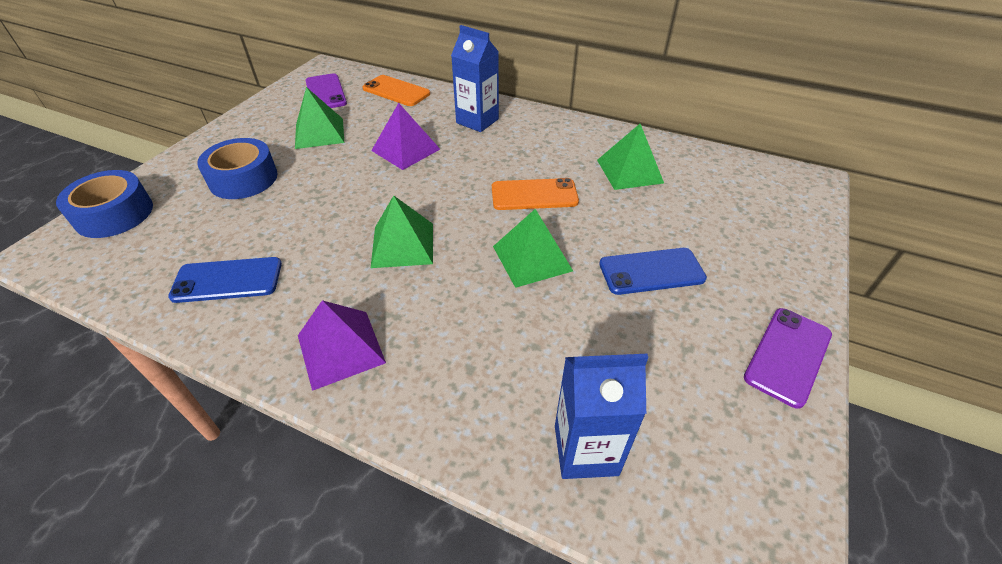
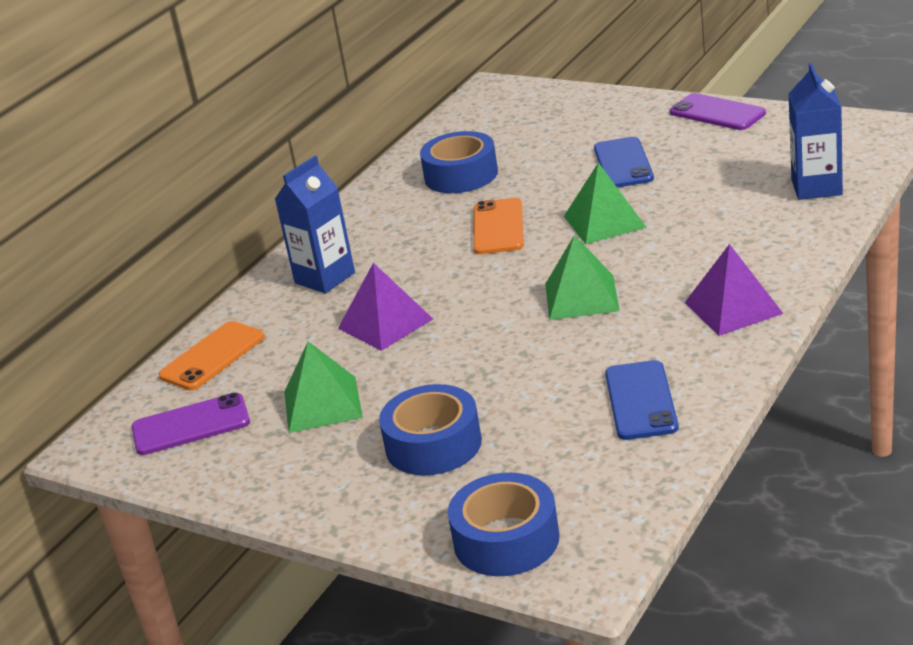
camera: 80 degrees left, 15 degrees down
(629, 171) = (461, 175): green pyramid -> blue tape

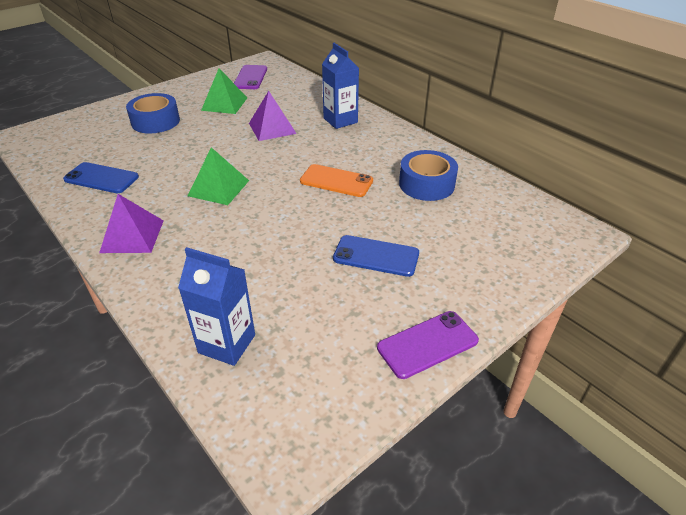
camera: 105 degrees right, 10 degrees up
(212, 356) = (299, 87): orange phone -> none
(506, 540) = (70, 124): blue tape -> none
(604, 221) = (296, 221): green pyramid -> none

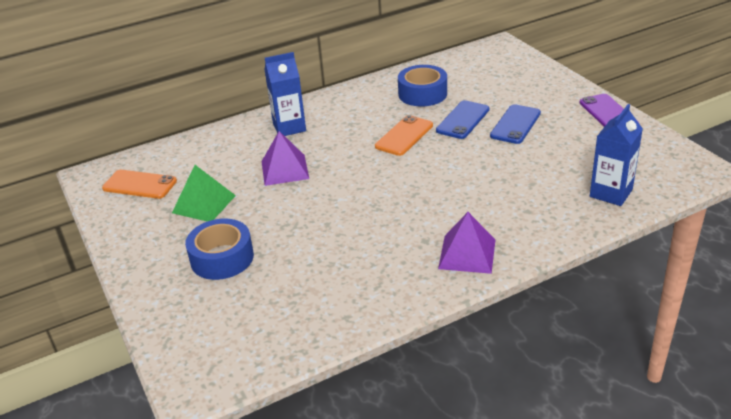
camera: 75 degrees left, 5 degrees down
(101, 178) = (348, 289): blue phone -> blue phone (463, 120)
(218, 188) = (395, 203): green pyramid -> none
(250, 77) = (140, 185): purple phone -> orange phone

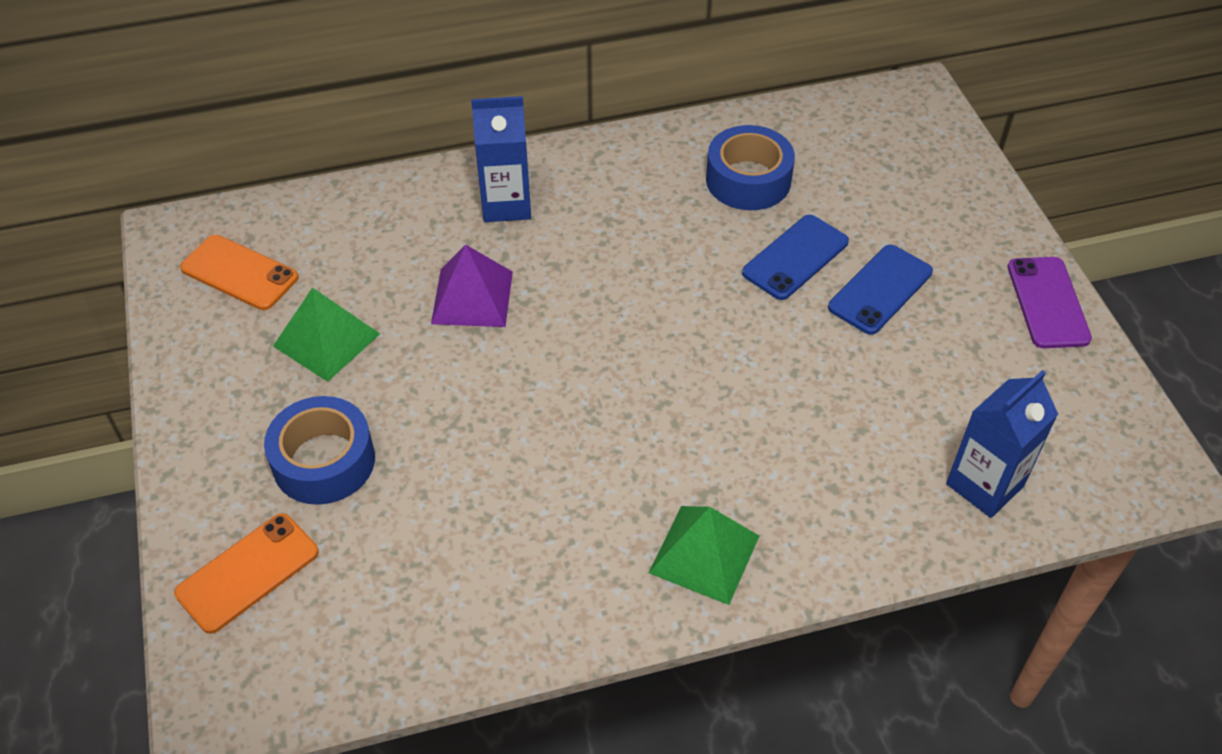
camera: 10 degrees right, 15 degrees up
(404, 136) = (686, 270): orange phone -> orange phone (248, 572)
(467, 254) = (704, 554): purple pyramid -> green pyramid

